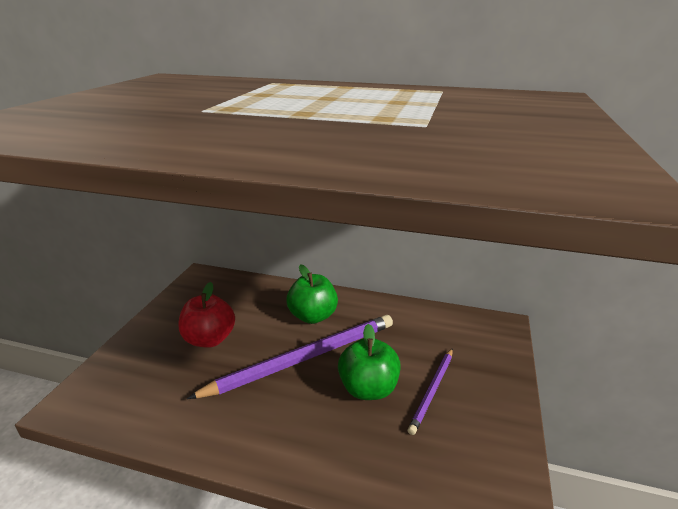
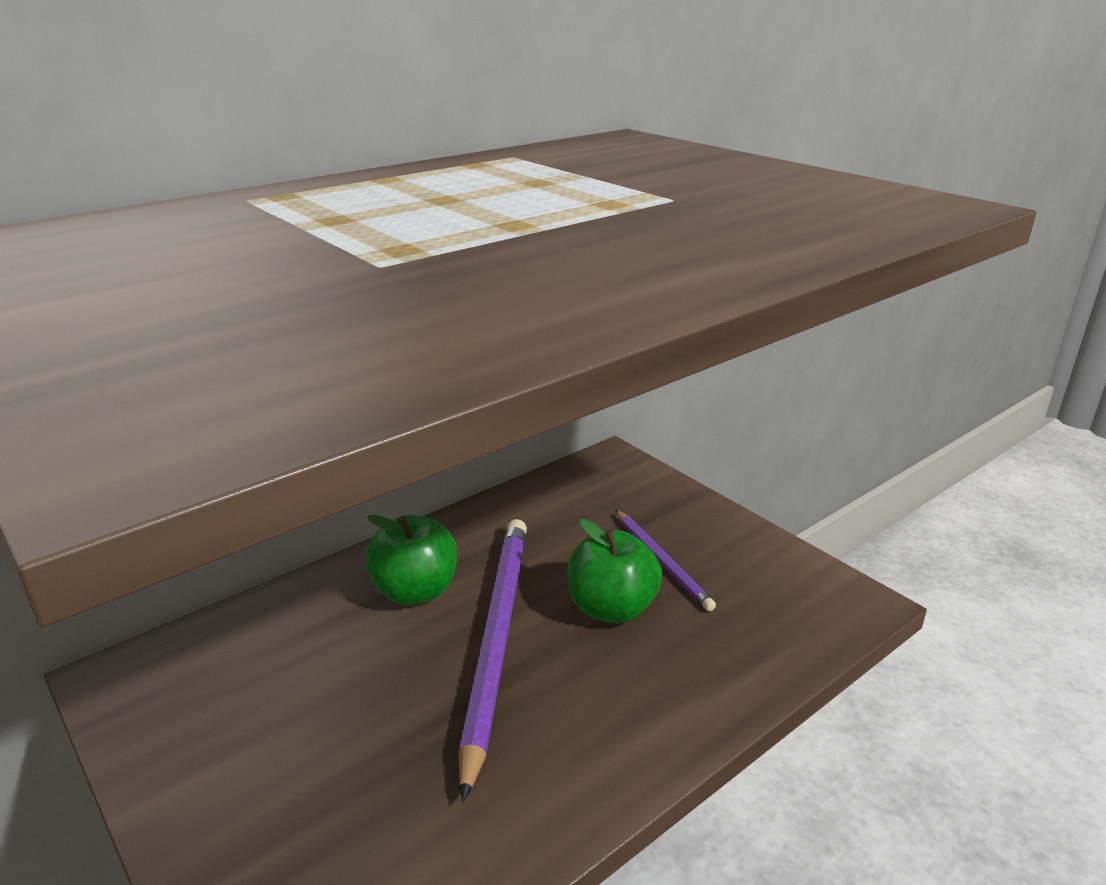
camera: 55 degrees left, 0 degrees up
(209, 339) = (329, 729): red apple -> none

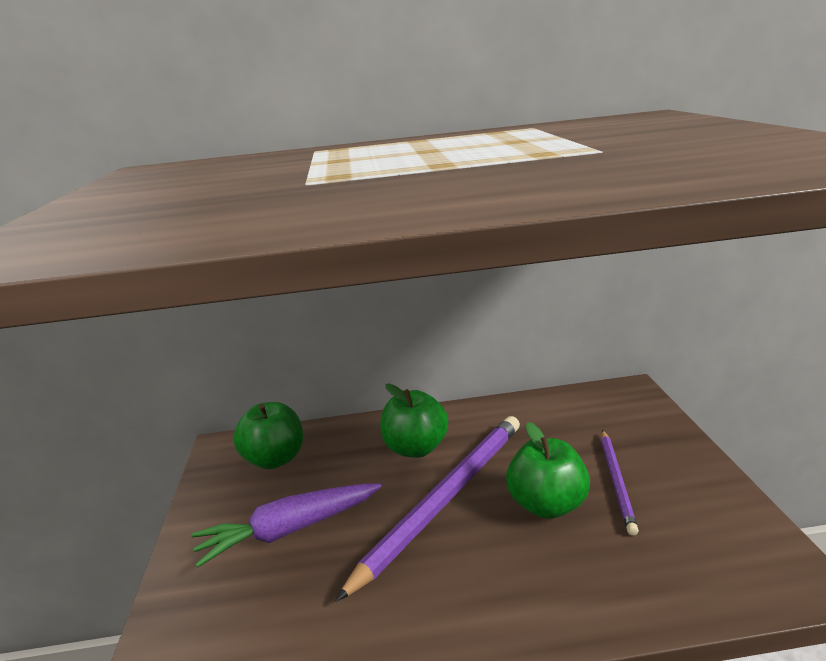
camera: 35 degrees right, 5 degrees down
(220, 666) = (275, 459): none -> green apple
(322, 749) = (289, 530): none -> purple carrot

